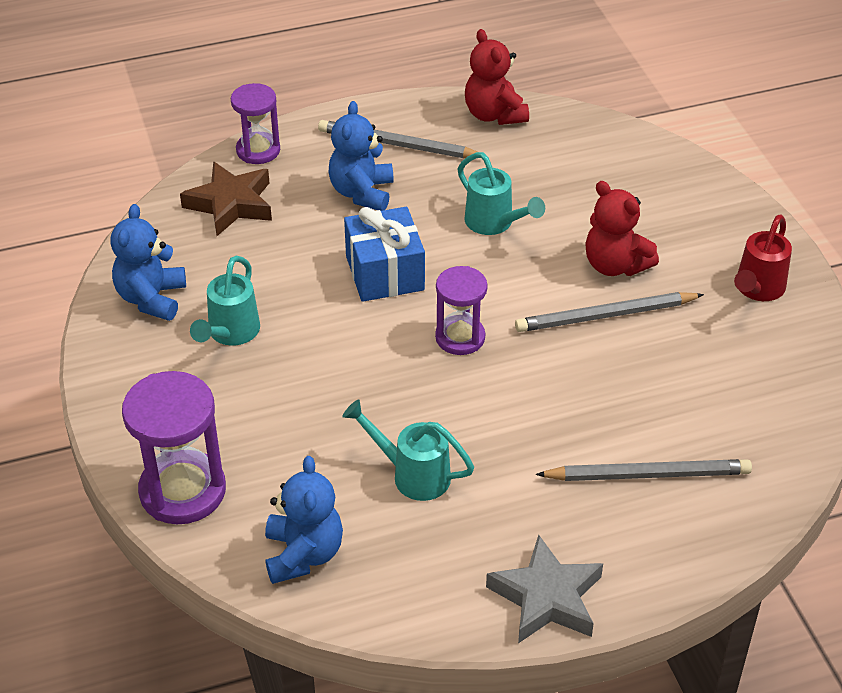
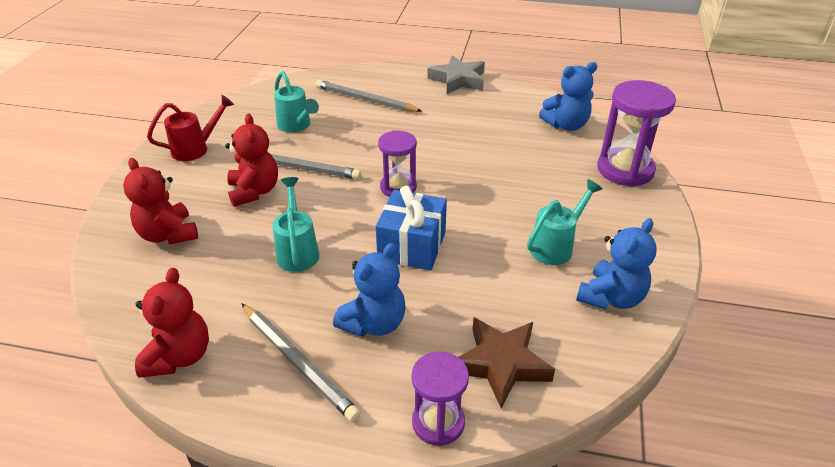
camera: 150 degrees left, 5 degrees down
(303, 554) = (566, 125): blue teddy bear -> blue teddy bear turned 135 degrees counterclockwise
(412, 474) = (485, 136): turquoise watering can -> turquoise watering can (296, 126)
(637, 189) = (168, 234): none -> red teddy bear

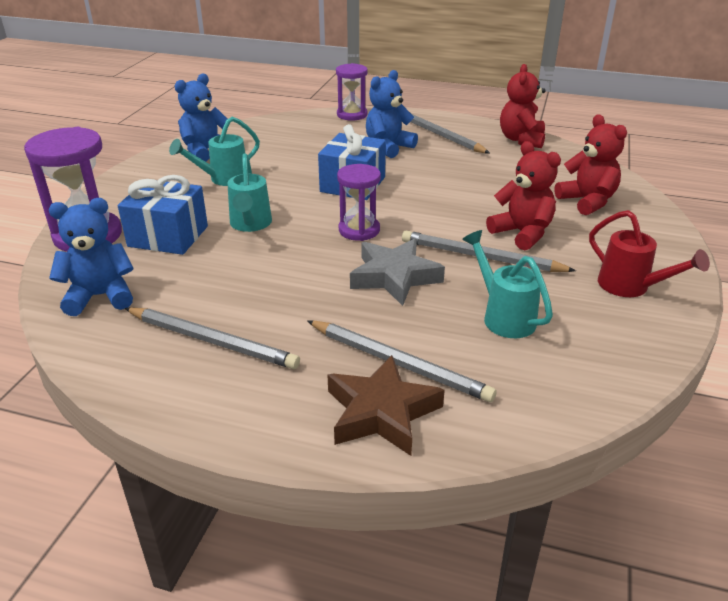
camera: 175 degrees left, 5 degrees down
(196, 149) = (631, 287): red watering can -> red watering can turned 105 degrees counterclockwise
(254, 191) = (522, 233): red teddy bear -> red teddy bear turned 150 degrees clockwise
(297, 250) = (457, 186): turquoise watering can -> turquoise watering can (250, 225)
(458, 80) = (215, 404): grey star -> grey star (394, 277)
(476, 105) = (212, 341): none -> grey pencil
(501, 364) = (305, 130): brown star -> brown star (381, 412)
(558, 173) = (168, 236): none -> blue gift

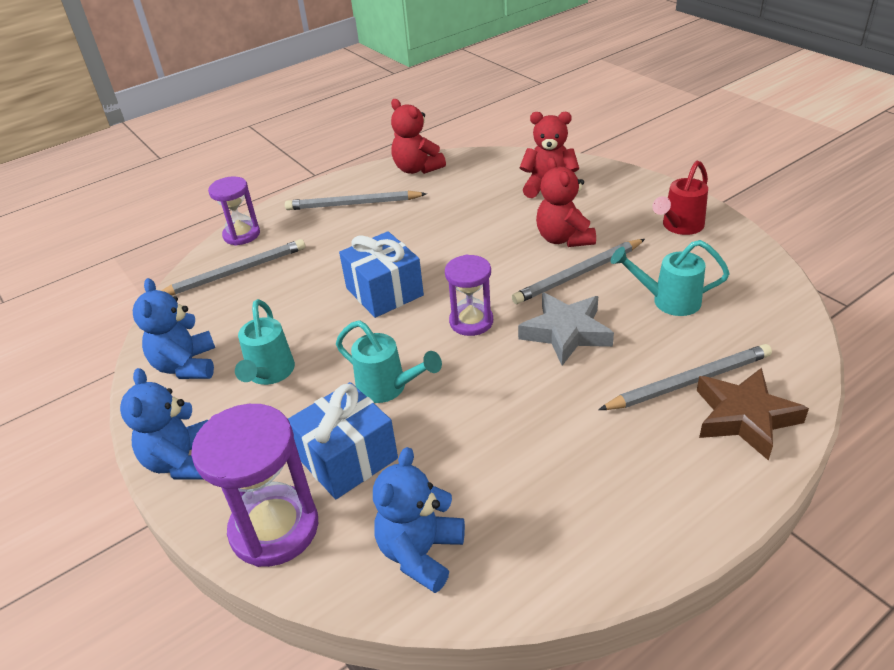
camera: 50 degrees left, 5 degrees up
(212, 341) = (572, 487): grey pencil -> grey pencil (235, 272)
(388, 147) = (339, 242): blue teddy bear -> blue teddy bear (182, 461)
(522, 233) = (564, 239): red teddy bear -> red teddy bear turned 105 degrees counterclockwise
(631, 287) = (679, 227): red watering can -> red watering can turned 135 degrees clockwise

